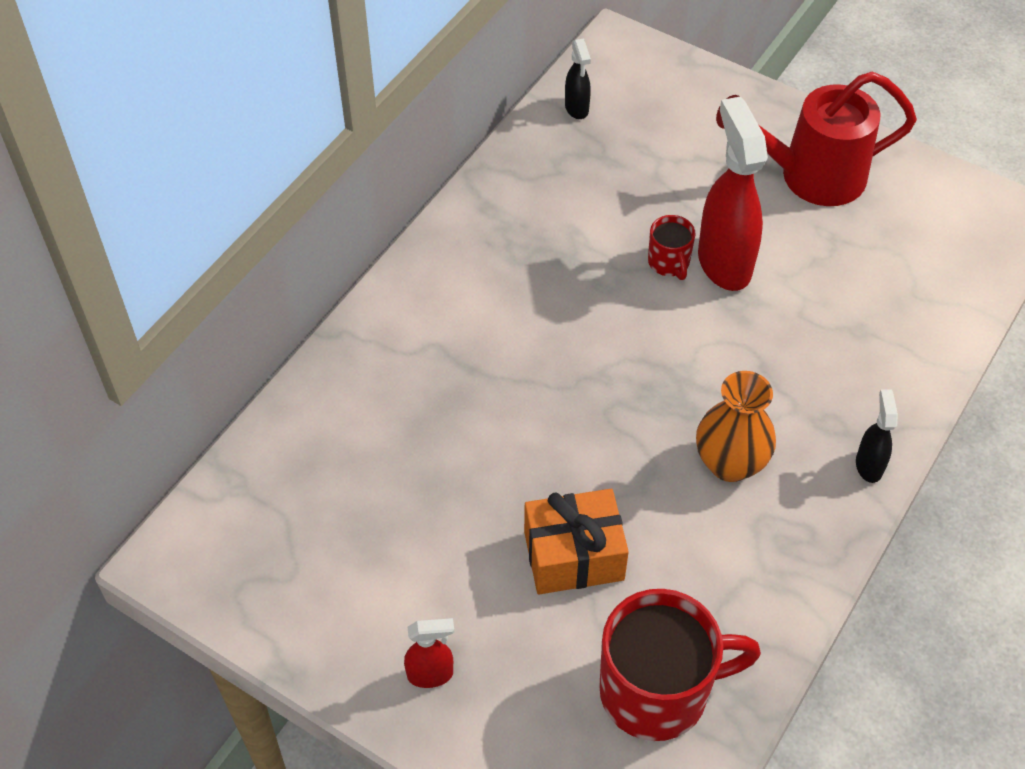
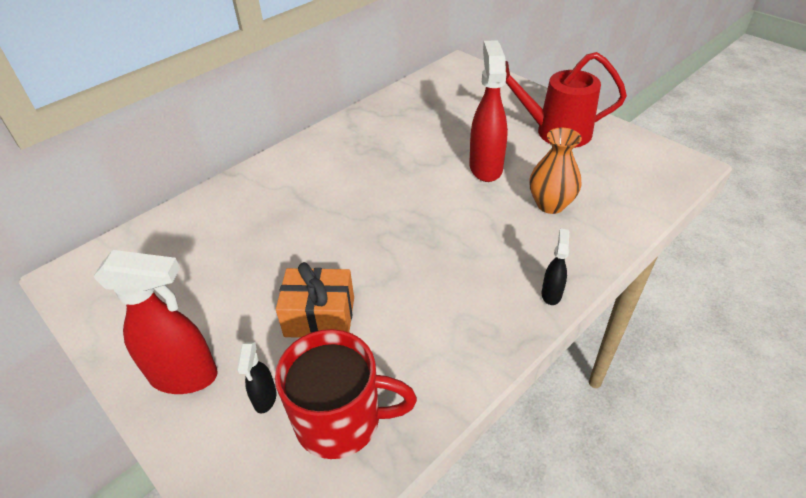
camera: 15 degrees right, 10 degrees down
(431, 674) = (185, 376): red spray bottle -> red spray bottle, size x2.04
(577, 108) = (424, 88): black spray bottle -> black spray bottle (265, 399)
(669, 263) = (450, 163): red mug -> none
(730, 463) = (451, 277): orange vase -> orange vase (550, 204)

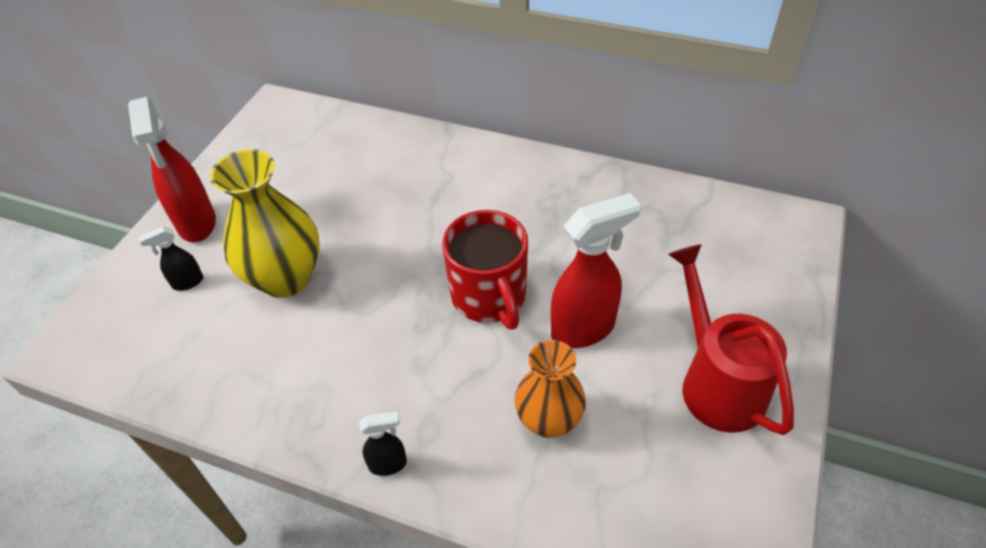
camera: 65 degrees right, 5 degrees up
(320, 317) = (285, 278): orange gift -> yellow vase
(340, 420) = (177, 342): red mug -> red mug (489, 297)

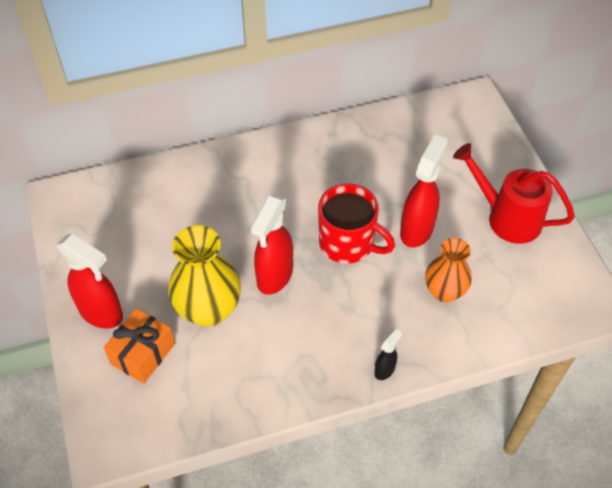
camera: 40 degrees left, 5 degrees up
(187, 282) = (143, 354): black spray bottle -> orange gift
(379, 285) = (274, 277): none -> red spray bottle

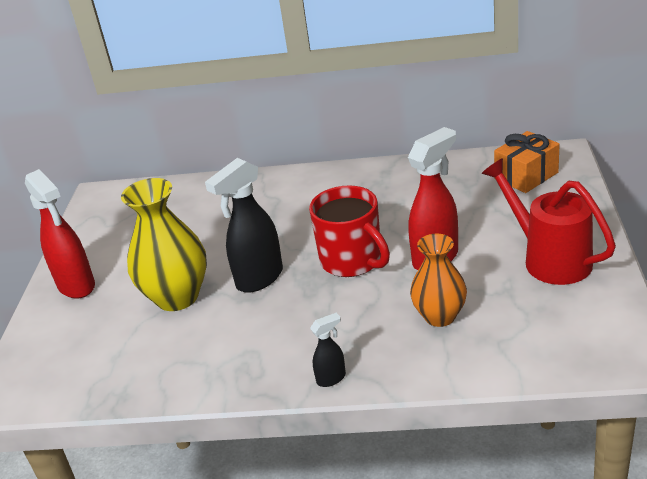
camera: 25 degrees right, 20 degrees down
(143, 354) = (92, 324): orange gift -> orange gift (526, 176)
(274, 277) = (259, 279): red spray bottle -> black spray bottle

